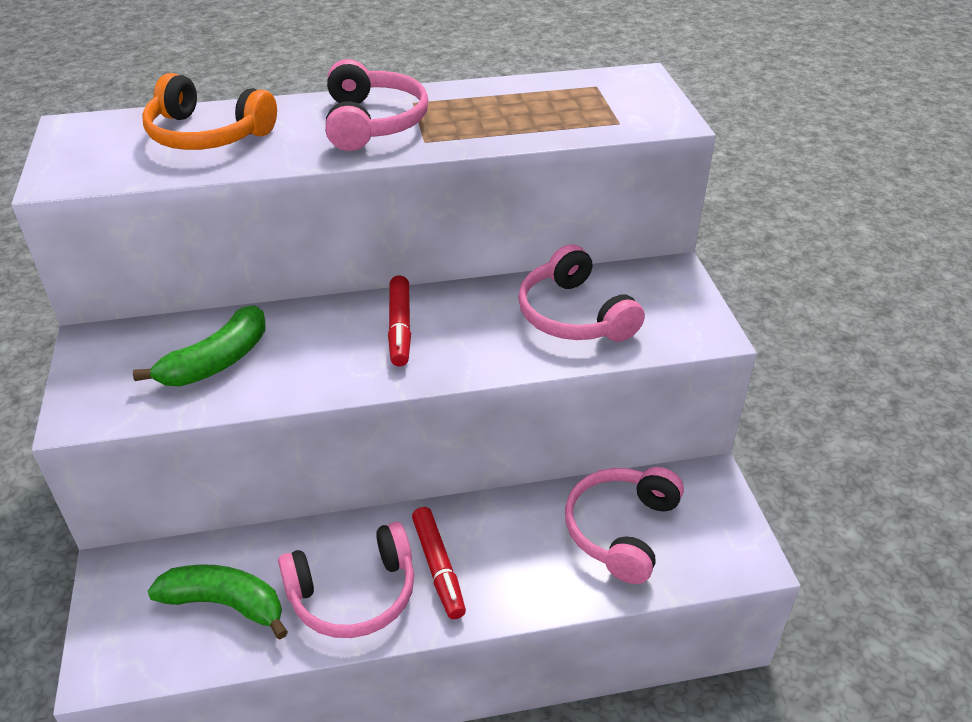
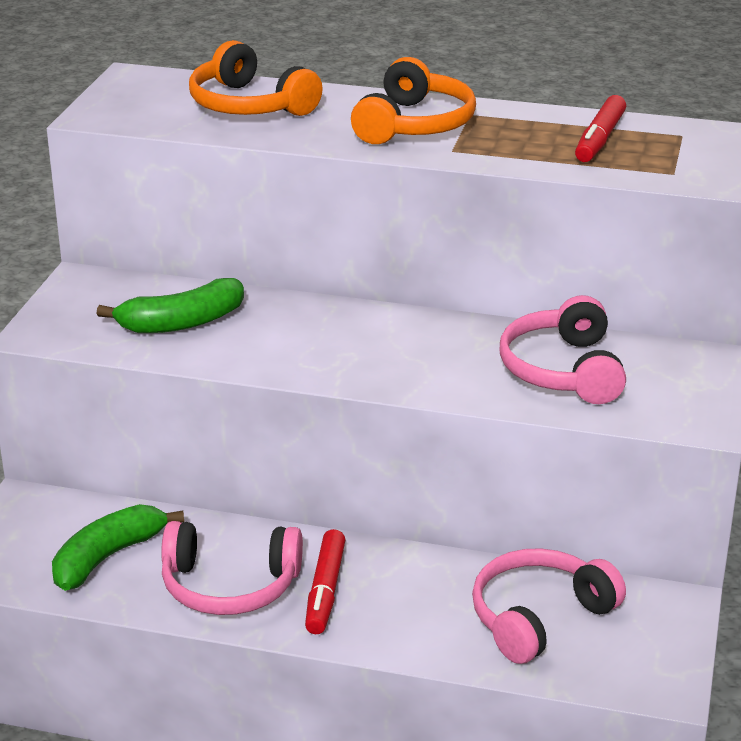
camera: 25 degrees right, 10 degrees down
(225, 604) = (108, 557): green banana -> green banana turned 90 degrees counterclockwise
(373, 122) = (414, 124): pink headphones -> orange headphones
(400, 328) = (373, 338): red marker -> red marker (600, 139)

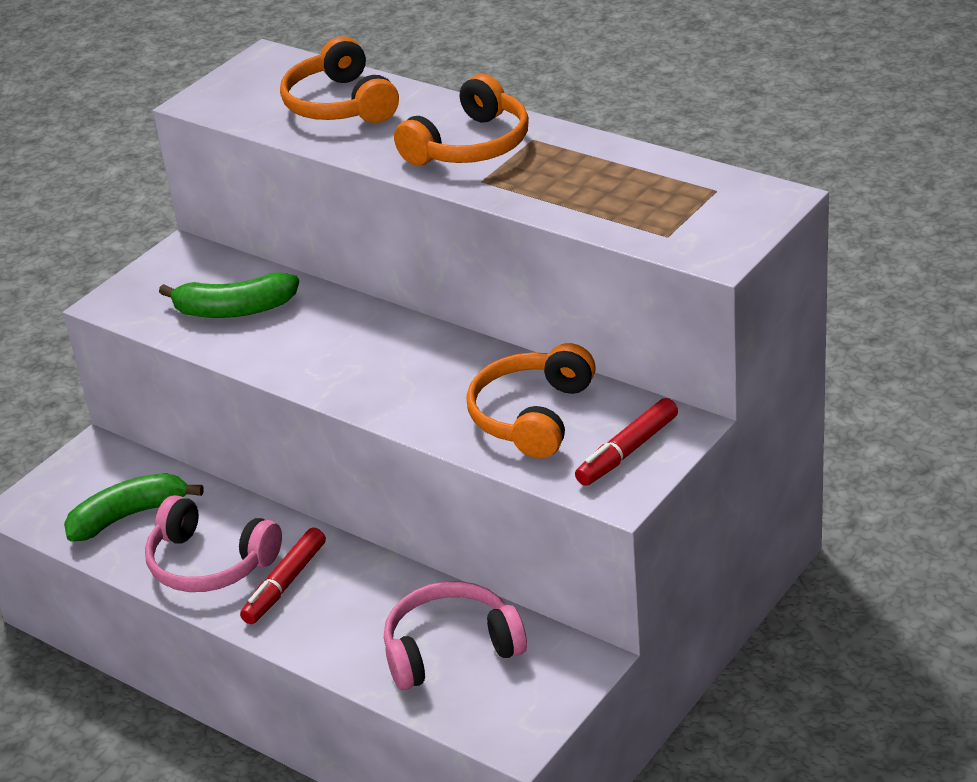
camera: 25 degrees right, 5 degrees up
(563, 370) = (532, 416): pink headphones -> orange headphones
(600, 139) = (630, 185): red marker -> red marker (627, 451)

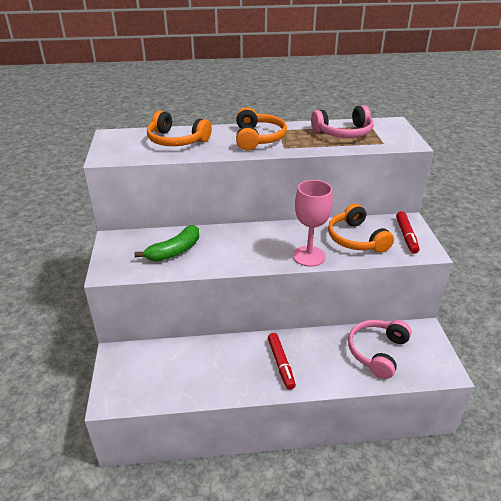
camera: 45 degrees left, 0 degrees up
(129, 516) = (171, 374): green banana -> none
(209, 563) = (237, 373): pink headphones -> pink headphones (343, 133)
(411, 408) = (309, 256): none -> pink goblet

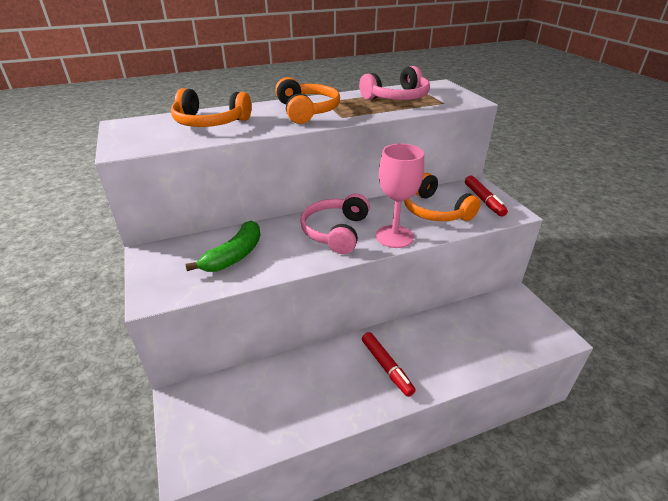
camera: 15 degrees left, 0 degrees up
(377, 352) = (482, 330): pink headphones -> pink headphones (335, 231)

